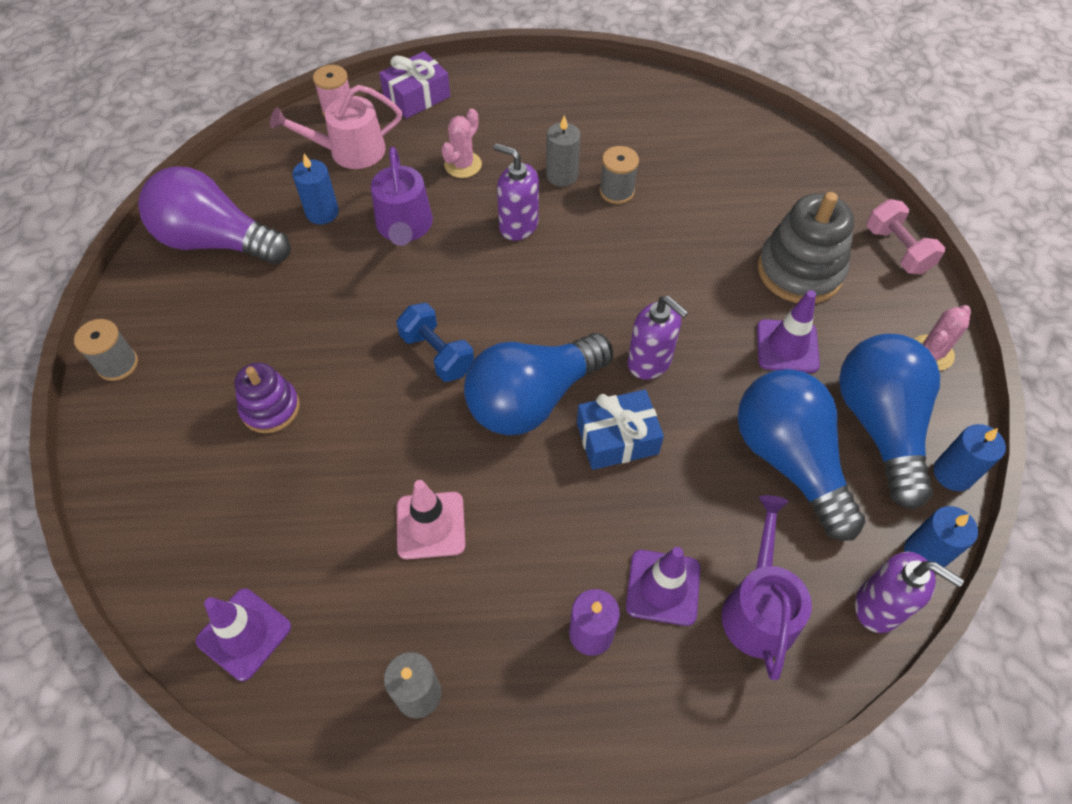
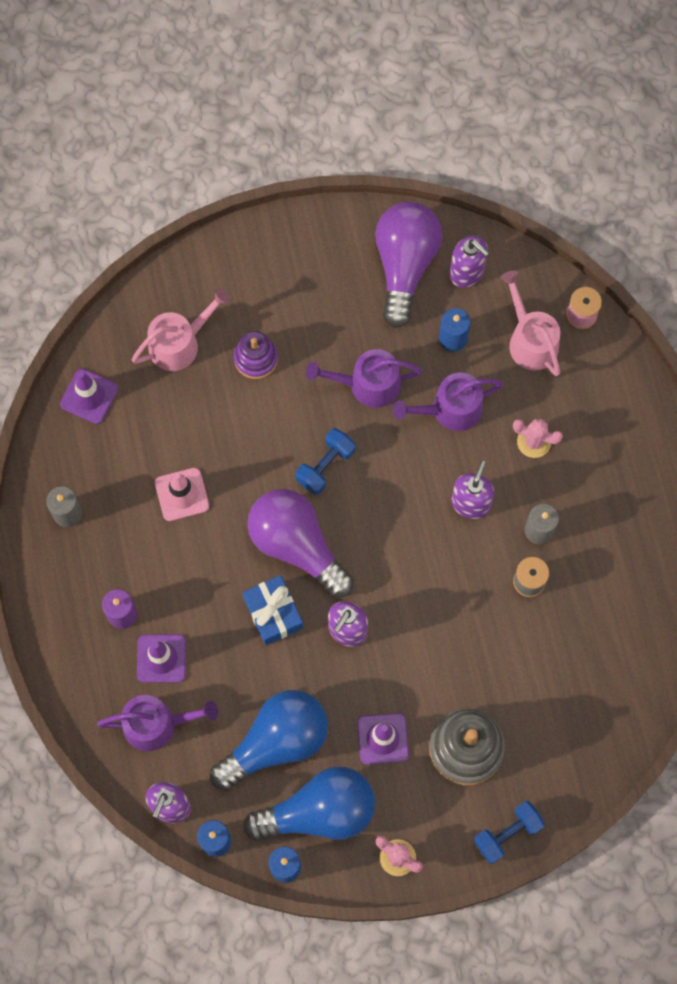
camera: 80 degrees right, 15 degrees up
(118, 364) = (274, 238): grey spool -> none
(213, 497) = (179, 343): none -> pink watering can
(251, 189) = (467, 272): none -> purple soap dispenser
(348, 296) = (368, 384): none -> purple watering can
(417, 96) = (615, 380): purple gift -> none
(532, 399) = (296, 545): blue light bulb -> purple light bulb
(897, 250) = (507, 834): pink dumbbell -> blue dumbbell

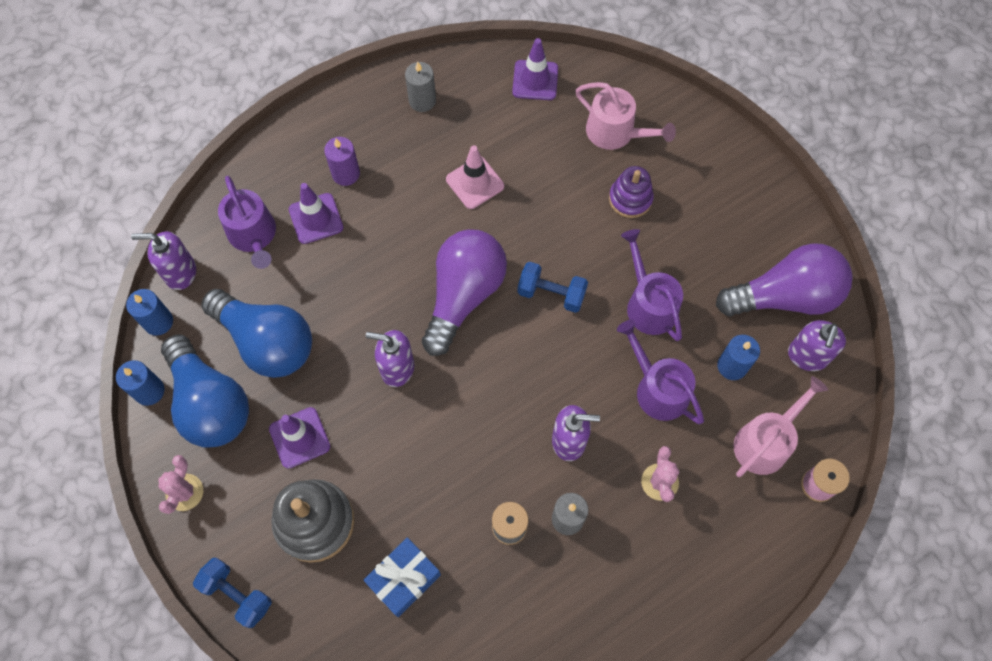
camera: 70 degrees right, 5 degrees down
(273, 613) = (390, 297): blue gift -> blue gift (404, 579)

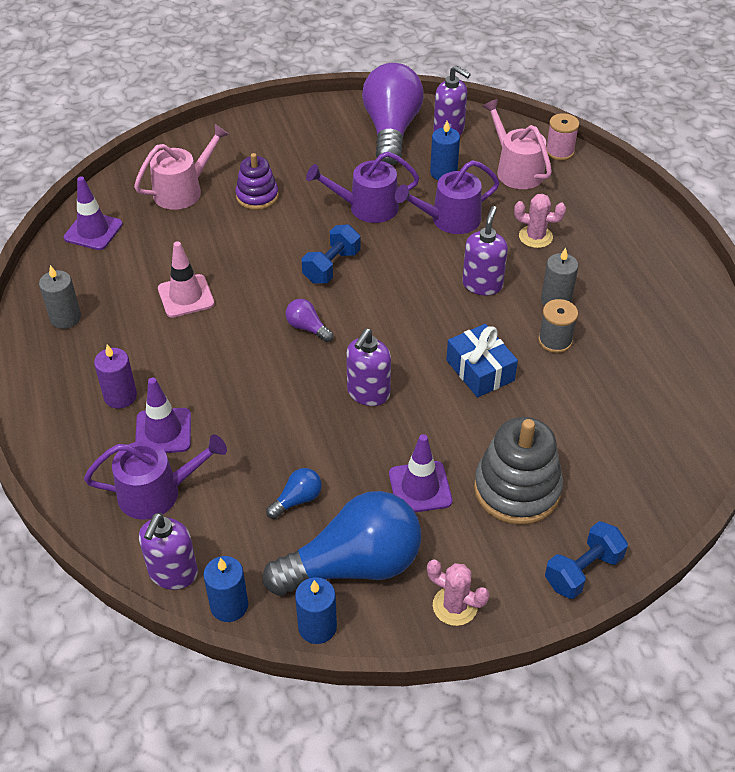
camera: 75 degrees left, 20 degrees down
(267, 342) = (297, 500): blue light bulb -> blue light bulb, size x0.42
(404, 579) = (591, 426): blue gift -> blue gift (480, 370)
(464, 295) = (307, 328): purple light bulb -> purple light bulb, size x0.42

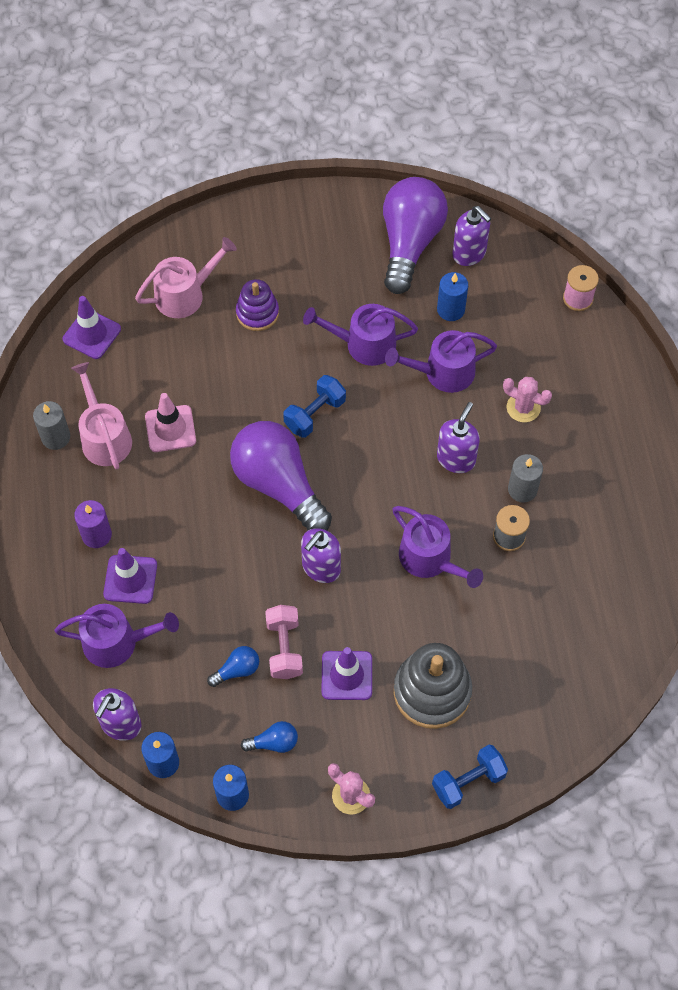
camera: 10 degrees right, 15 degrees up
(307, 328) = (278, 484): purple light bulb -> purple light bulb, size x2.41
(345, 471) = (284, 648): none -> pink dumbbell
(354, 565) = (274, 742): blue light bulb -> blue light bulb, size x0.42
(480, 370) = (430, 559): blue gift -> purple watering can
(516, 170) = (526, 317): pink watering can -> pink watering can (104, 437)

